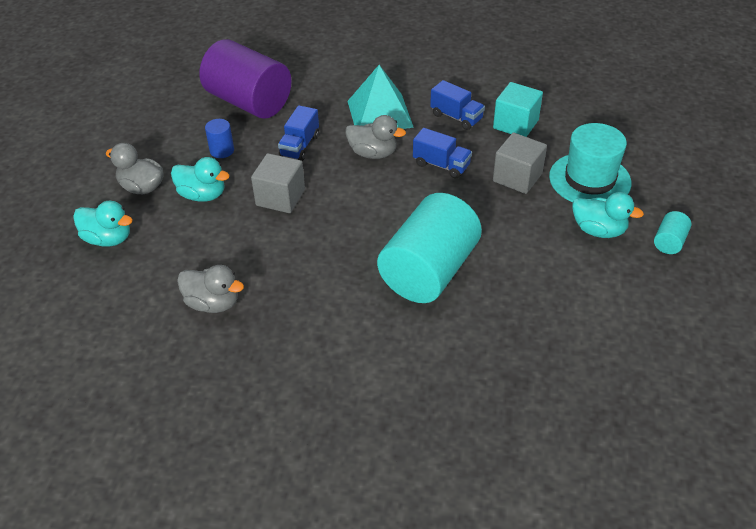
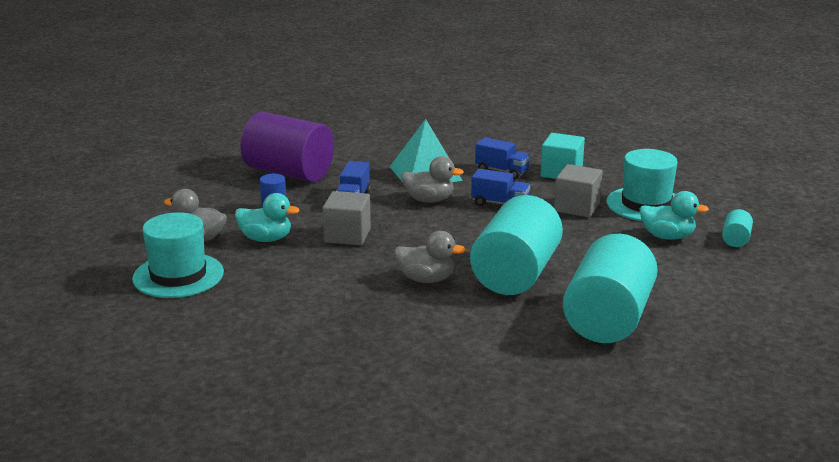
camera: 10 degrees left, 20 degrees down
(108, 239) = (178, 275): turquoise duck -> turquoise hat
(213, 303) = (307, 312): grey duck -> grey duck (426, 279)
(504, 348) = (608, 319): none -> turquoise cylinder

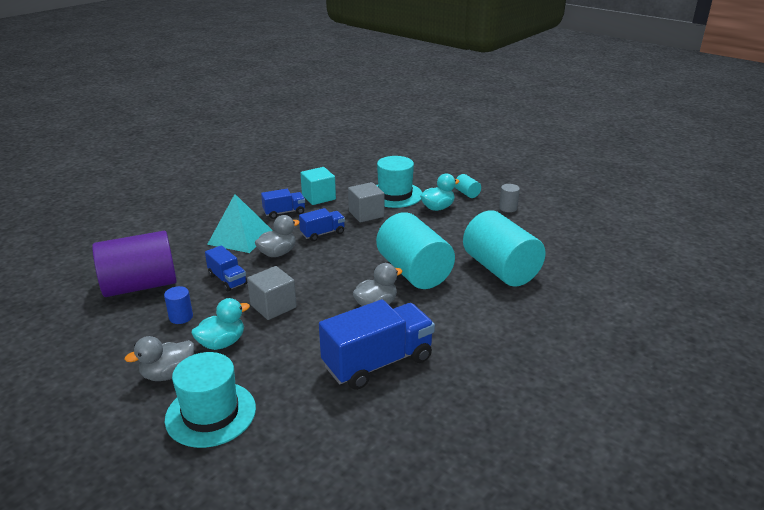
camera: 50 degrees left, 5 degrees up
(340, 316) = (378, 362): none -> blue truck
(754, 275) = (508, 208): none -> grey cylinder

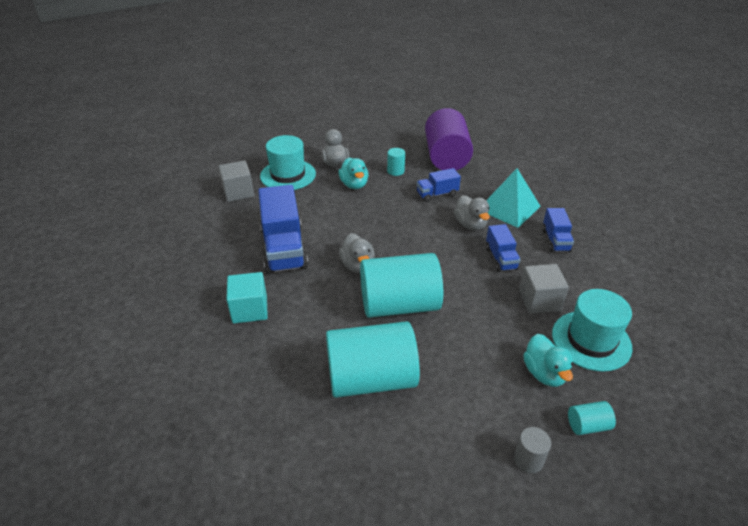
camera: 110 degrees right, 10 degrees up
(181, 317) = (395, 171): blue cylinder -> turquoise cylinder
(273, 306) = (386, 211): grey cube -> grey cube (238, 192)
(318, 197) = (591, 271): turquoise cube -> turquoise cube (250, 309)

